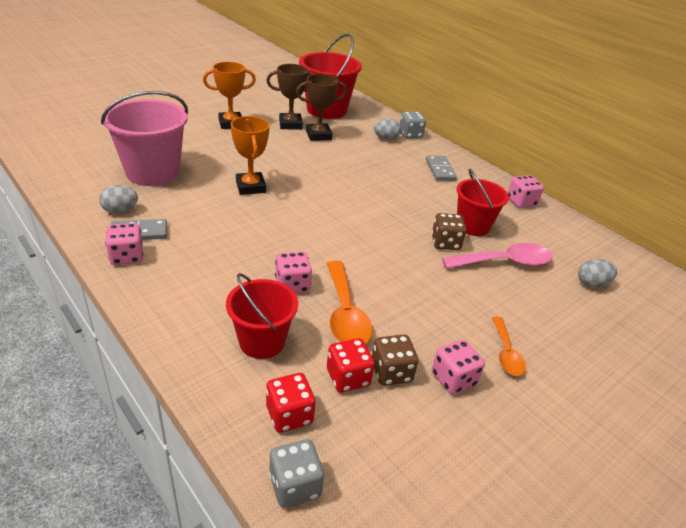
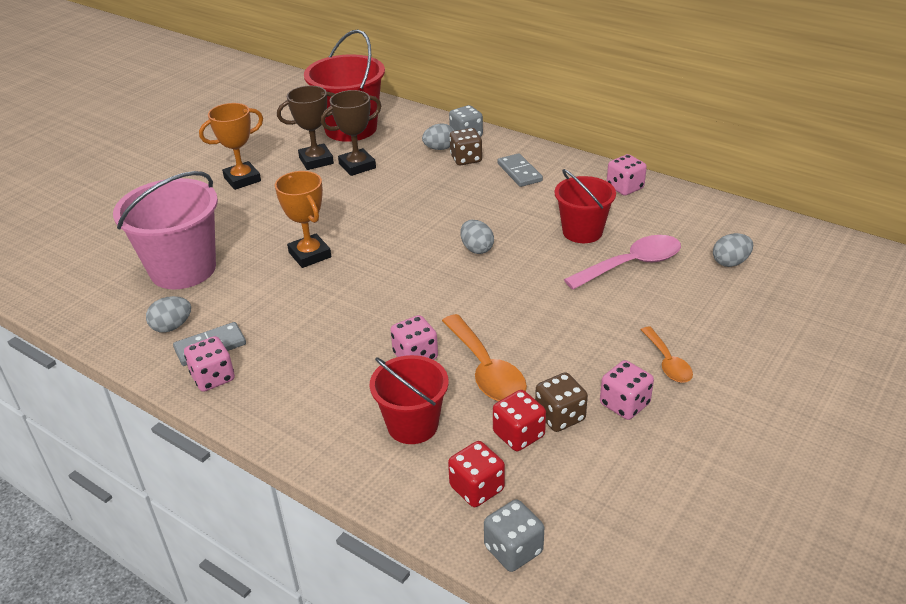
camera: 10 degrees left, 0 degrees up
(381, 216) = (476, 249): none -> grey egg
(445, 243) = (560, 260): brown dice -> brown dice (466, 159)

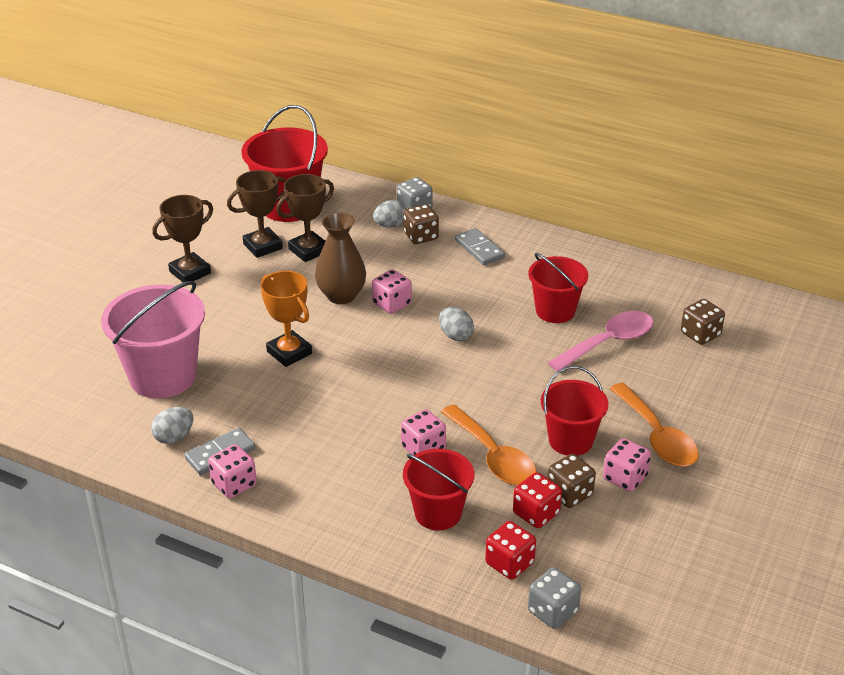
camera: 10 degrees left, 0 degrees up
(242, 179) = (190, 272): orange trophy -> brown trophy
(375, 206) = (341, 295): none -> brown vase
(572, 360) = (570, 440): none -> red bucket
(625, 187) = (588, 260): pink dice -> pink dice (392, 304)
(667, 362) = (656, 436): orange spoon -> orange spoon, size x1.66
(730, 262) = (700, 334): grey egg -> brown dice

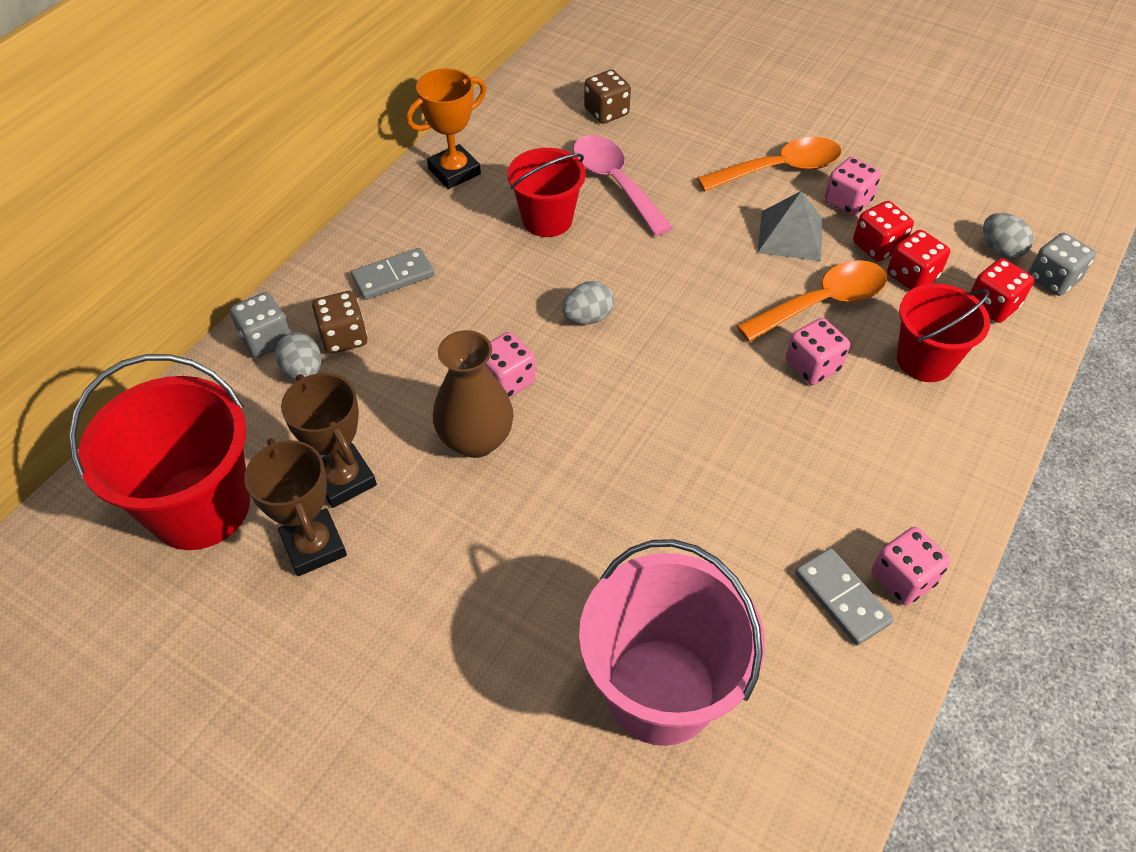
camera: 85 degrees left, 15 degrees up
(174, 437) = (808, 664): grey egg -> grey egg (1000, 250)
(190, 272) = (366, 662): brown trophy -> none
(289, 352) = (610, 509): orange trophy -> orange trophy (454, 171)
(569, 494) = (877, 246): brown dice -> red dice
(570, 440) = (790, 235): red bucket -> grey pyramid

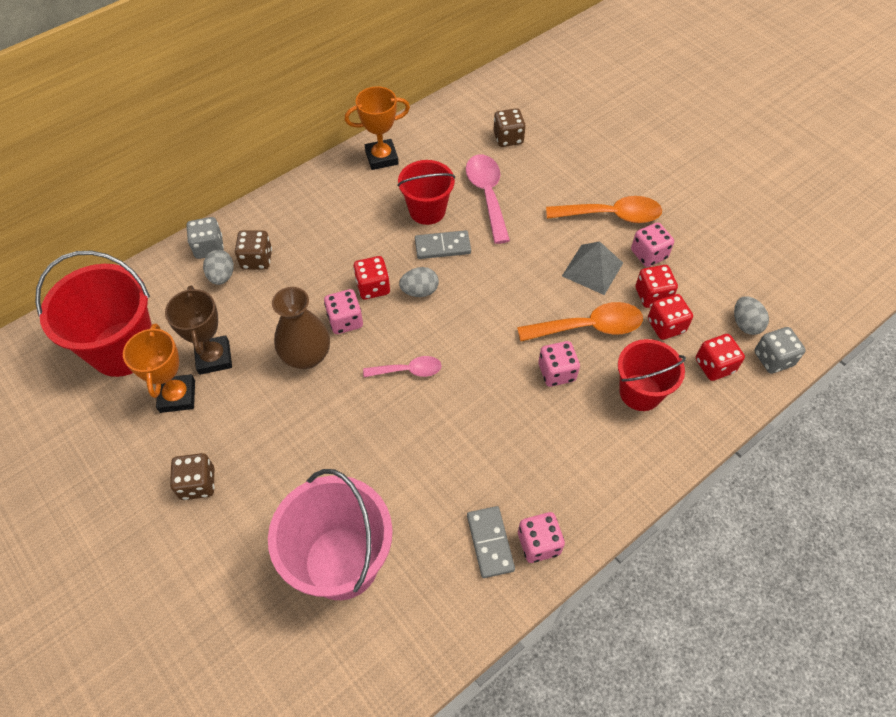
camera: 20 degrees right, 5 degrees up
(314, 546) = (177, 396): brown trophy -> orange trophy
(393, 276) = (307, 225): grey domino -> grey domino (442, 246)
(402, 655) = (198, 484): none -> brown dice
(523, 329) = (373, 287): none -> red dice
(623, 418) = (408, 370): none -> pink spoon

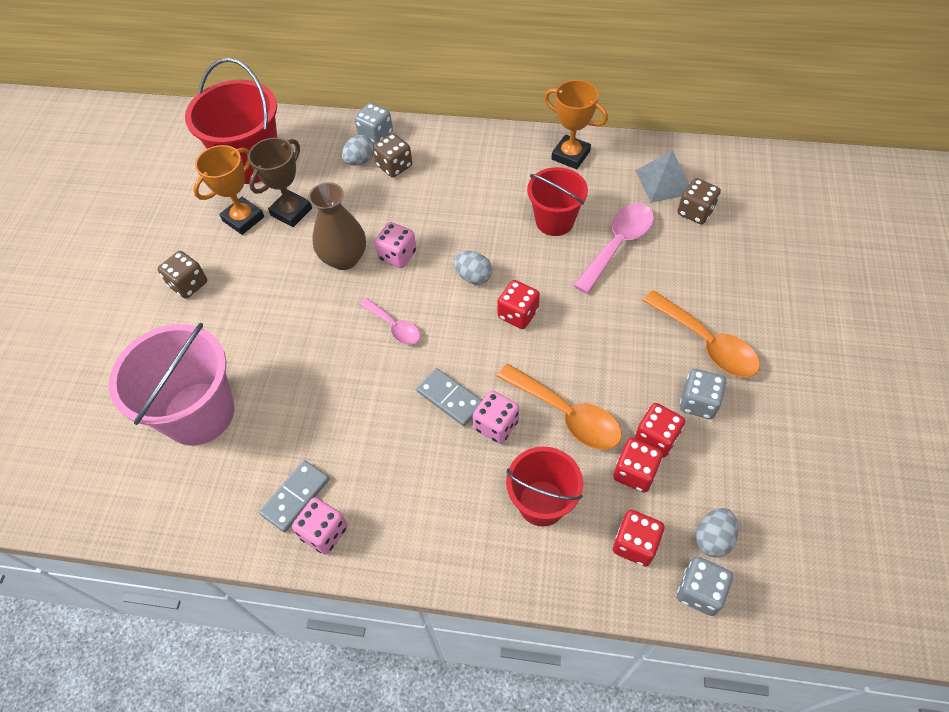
camera: 50 degrees right, 0 degrees up
(373, 287) = (445, 247): red dice -> red dice (518, 314)
(442, 246) = (532, 257): grey domino -> grey domino (450, 398)
(592, 269) = (630, 372): grey pyramid -> grey pyramid (664, 181)
(649, 254) = (698, 402): pink dice -> grey dice

